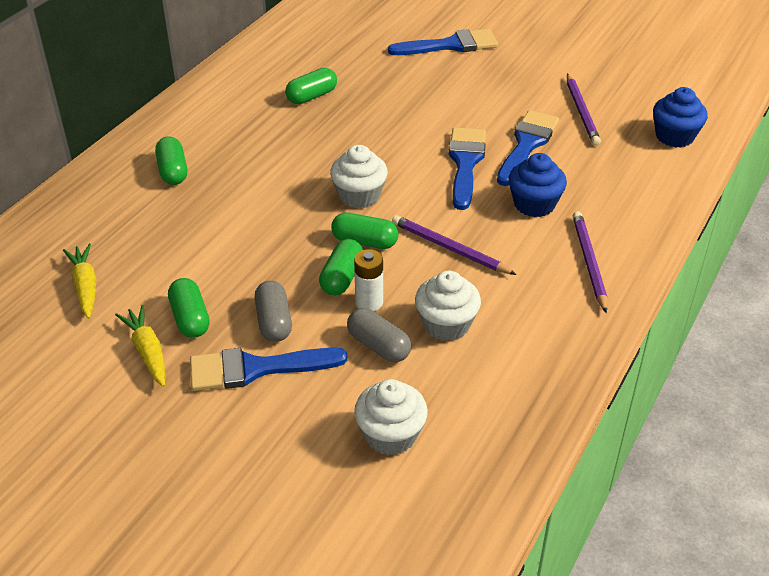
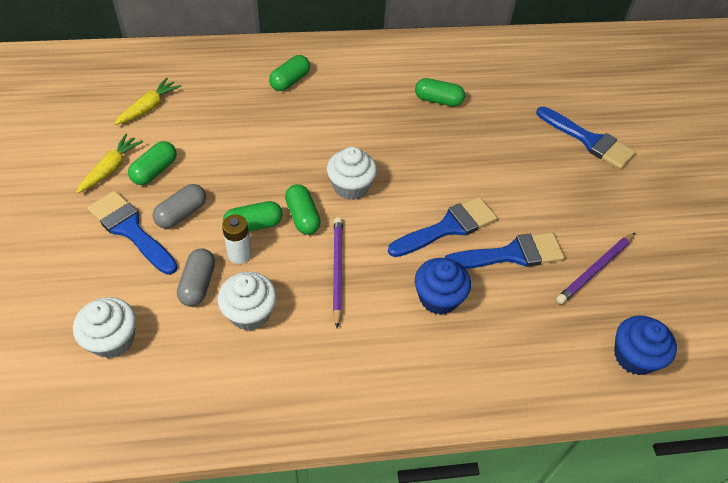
camera: 50 degrees right, 10 degrees up
(588, 262) = (397, 372): purple pencil -> none

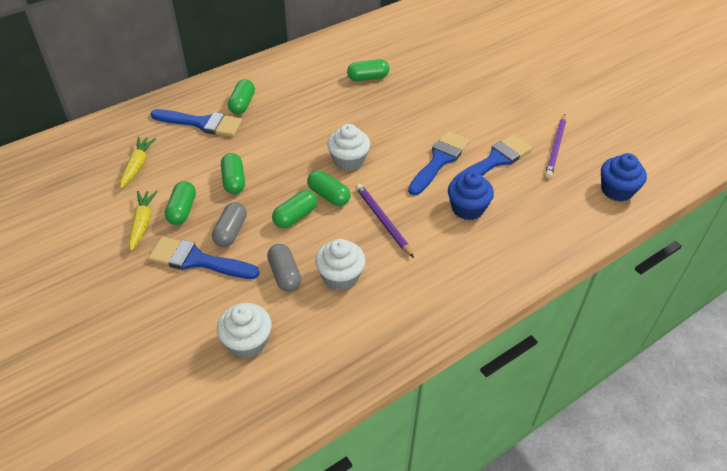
camera: 25 degrees left, 5 degrees down
(223, 160) = (234, 181): none -> green capsule
(239, 254) = (300, 241): white battery -> none
(589, 140) = (492, 67): blue brush -> blue brush (202, 123)

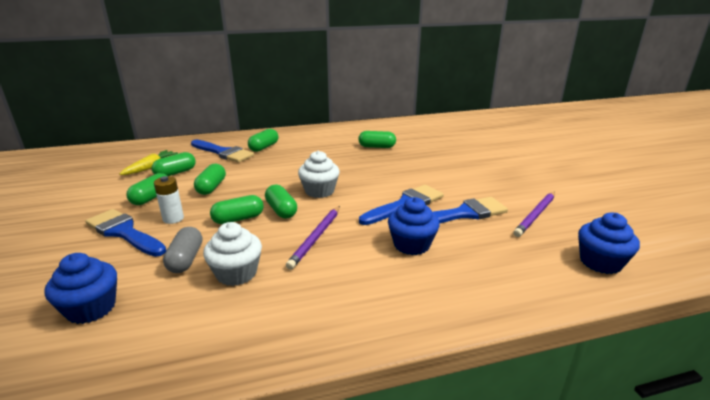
camera: 20 degrees right, 20 degrees down
(142, 223) = (112, 200): yellow carrot -> none
(175, 168) = (175, 173): none -> green capsule
(231, 232) = (173, 219): grey capsule -> white battery
(247, 342) = (91, 308): white cupcake -> blue cupcake
(382, 221) = (316, 238): purple pencil -> purple pencil turned 150 degrees counterclockwise

